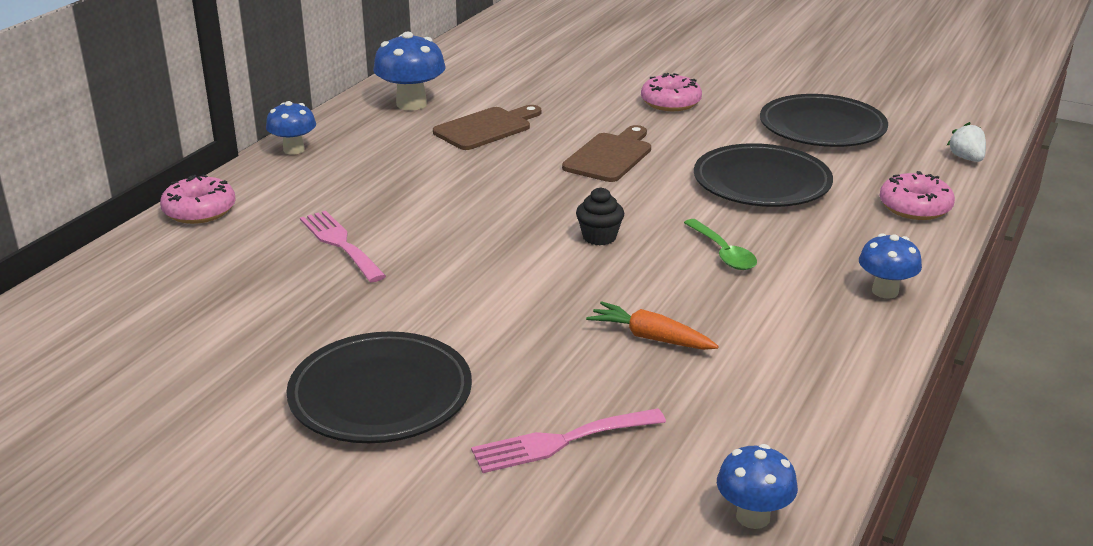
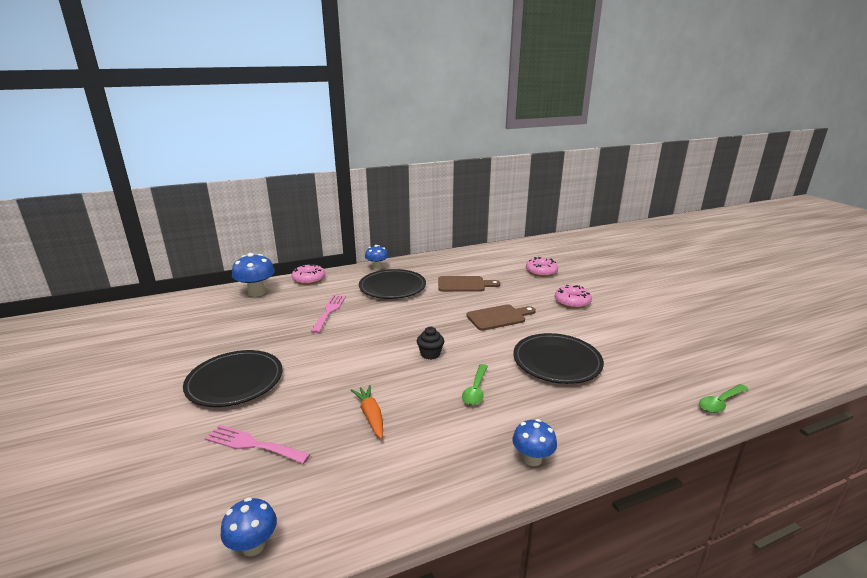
camera: 40 degrees right, 5 degrees down
(411, 104) = (450, 264): blue mushroom -> blue mushroom (257, 293)
(822, 128) = (642, 346): black plate -> black plate (392, 287)
(914, 207) = (633, 417): pink donut -> pink donut (541, 272)
(966, 158) = (720, 403): white strawberry -> green spoon

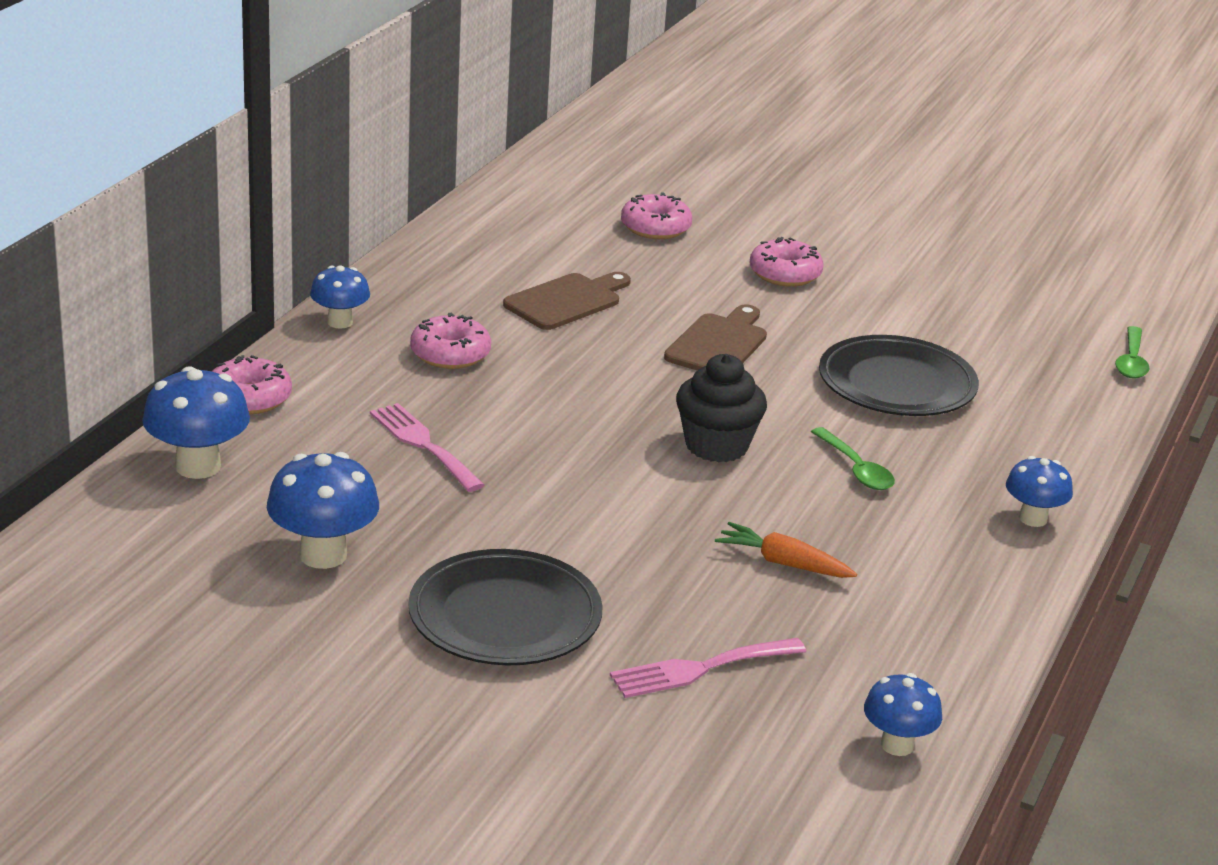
camera: 45 degrees left, 5 degrees up
(231, 333) = (323, 555): none -> blue mushroom
(392, 287) = (450, 354): black plate -> pink donut
(430, 354) = (716, 446): black cupcake -> black cupcake, size x1.66

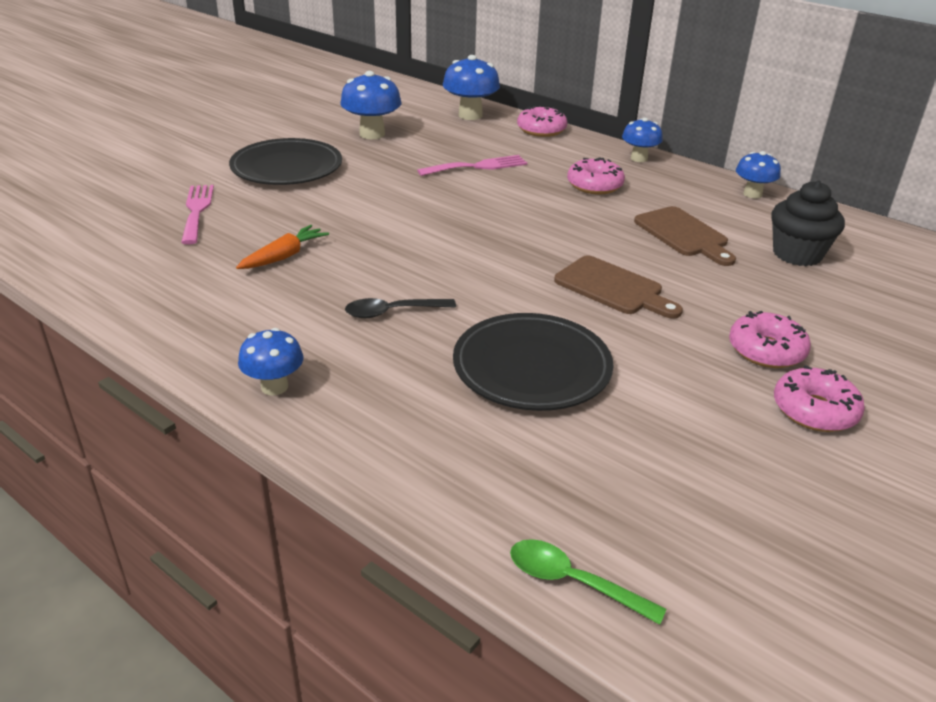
camera: 105 degrees right, 5 degrees up
(655, 228) = (848, 295): pink donut -> pink donut (814, 410)
(716, 446) = (447, 259): black cupcake -> black cupcake (797, 254)
(856, 469) = (392, 312): green spoon -> black spoon
(897, 745) = (70, 257): blue mushroom -> blue mushroom (752, 194)

